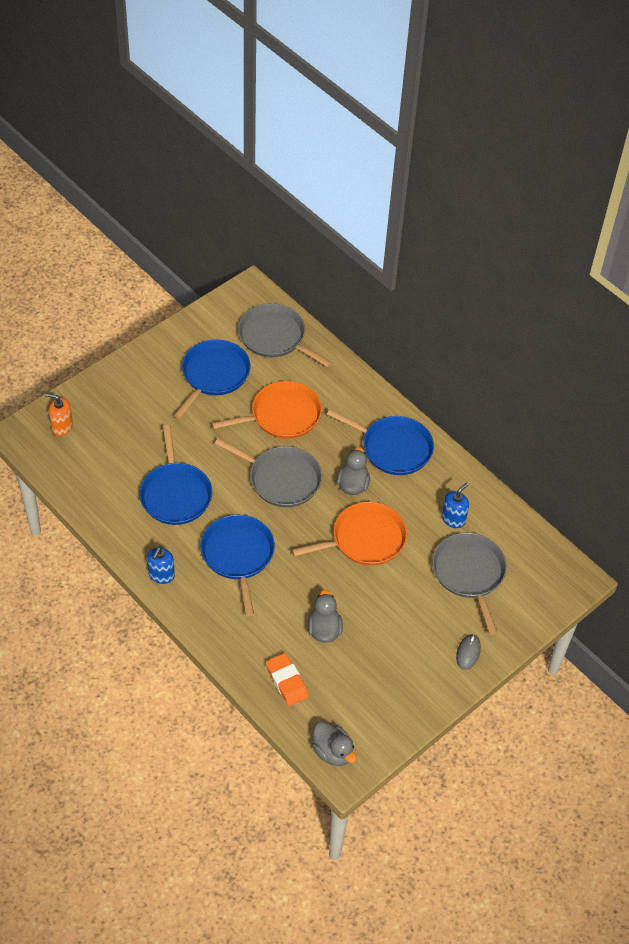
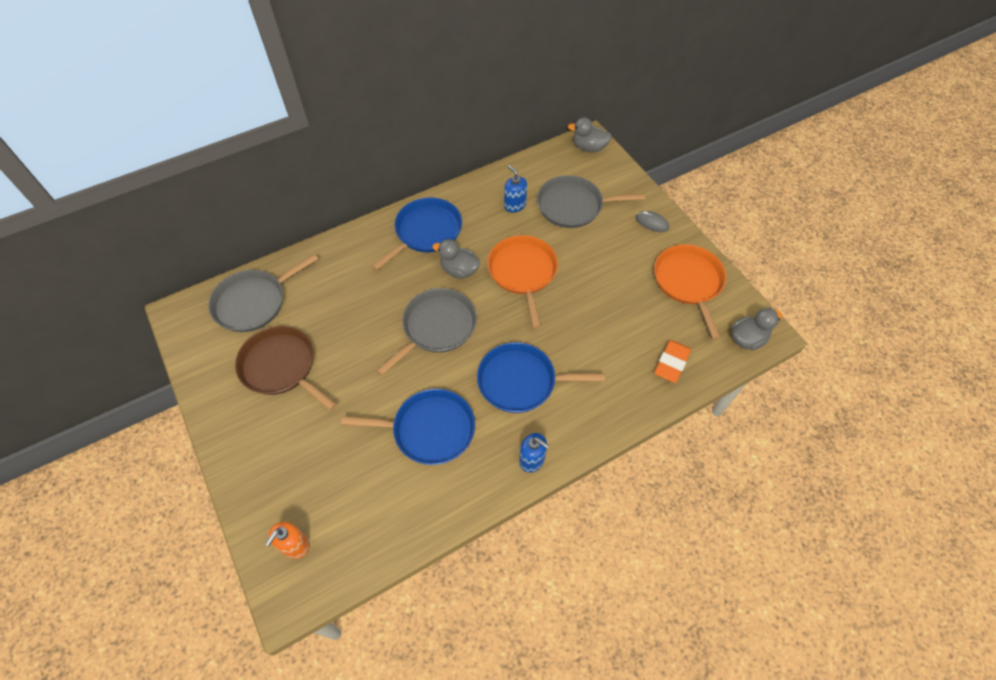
camera: 75 degrees left, 5 degrees up
(214, 375) = (281, 367): blue pan -> brown pan
(282, 415) = (357, 313): orange pan -> orange pan (688, 282)
(286, 681) = (671, 363): orange eraser -> orange eraser turned 45 degrees counterclockwise
(324, 630) = (617, 322): grey duck -> grey duck (589, 147)

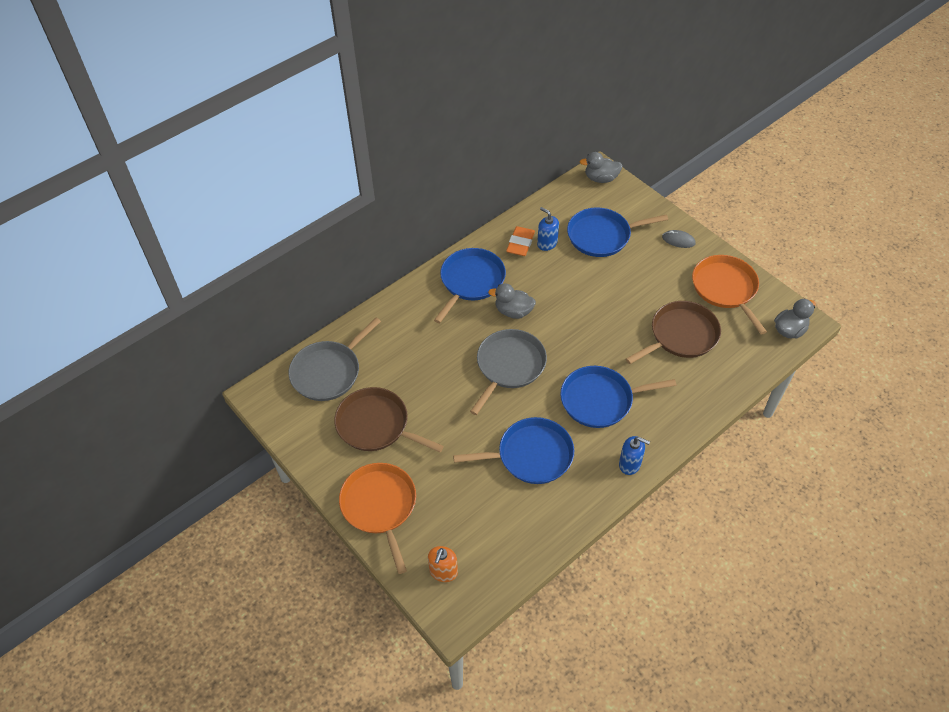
camera: 10 degrees left, 5 degrees down
(523, 272) = (573, 304): orange pan -> orange pan (380, 506)
(573, 206) = (602, 236): grey pan -> blue pan
(627, 325) = (681, 335): none -> brown pan
(671, 363) = (728, 362): orange eraser -> orange eraser (520, 244)

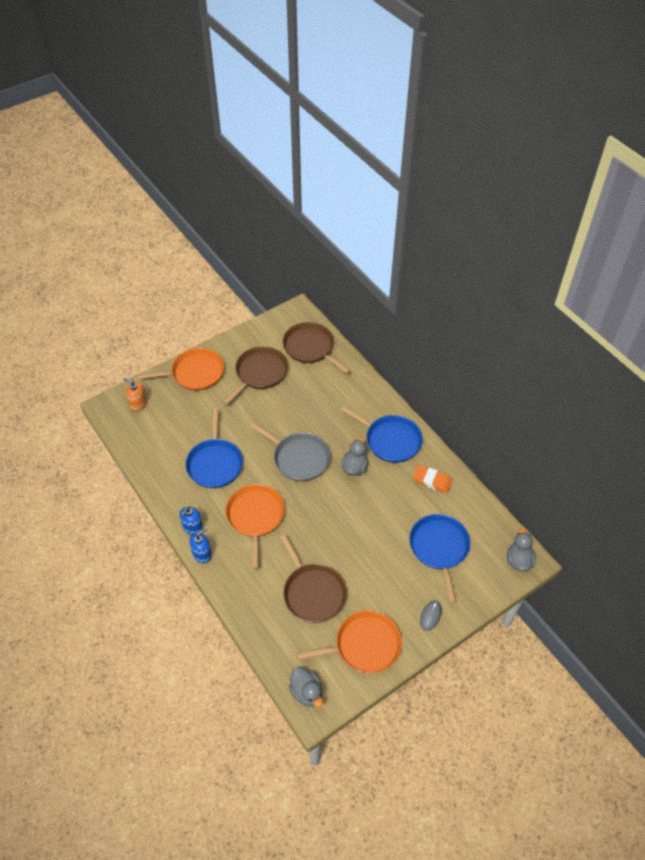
camera: 95 degrees right, 0 degrees up
(328, 372) = (310, 348): grey pan -> brown pan
(547, 243) = (431, 501): blue soap dispenser -> blue soap dispenser (202, 554)
(600, 400) = (255, 517): blue pan -> orange pan

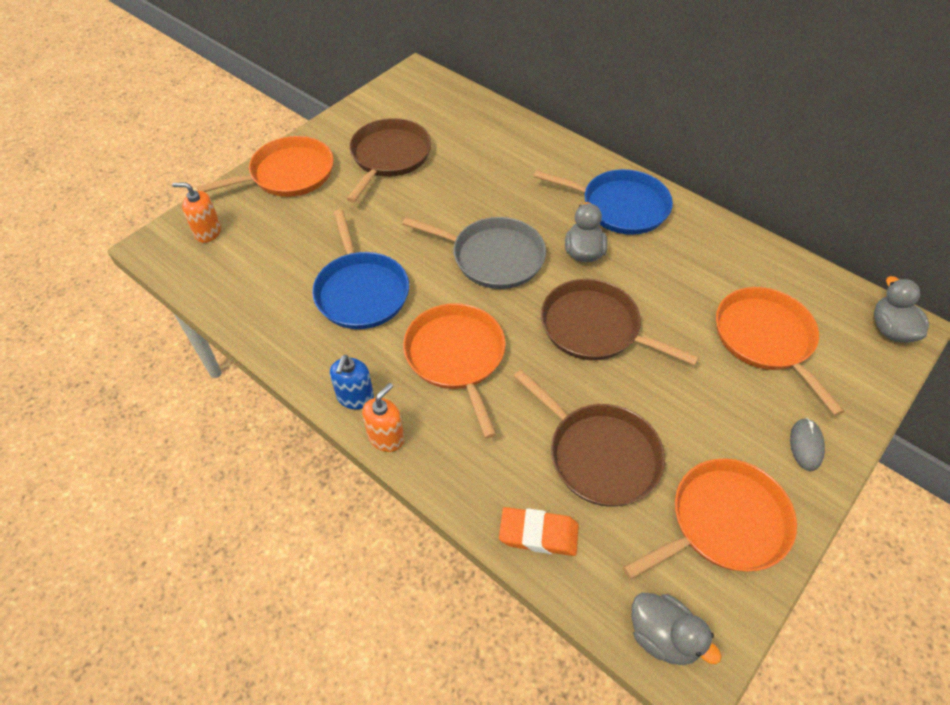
camera: 15 degrees left, 0 degrees up
(202, 554) = (386, 437): blue soap dispenser -> orange soap dispenser
(310, 348) = (452, 113): brown pan -> brown pan (595, 328)
(432, 481) = (706, 247): orange eraser -> orange eraser (538, 534)
(439, 548) = (766, 339): blue pan -> orange pan

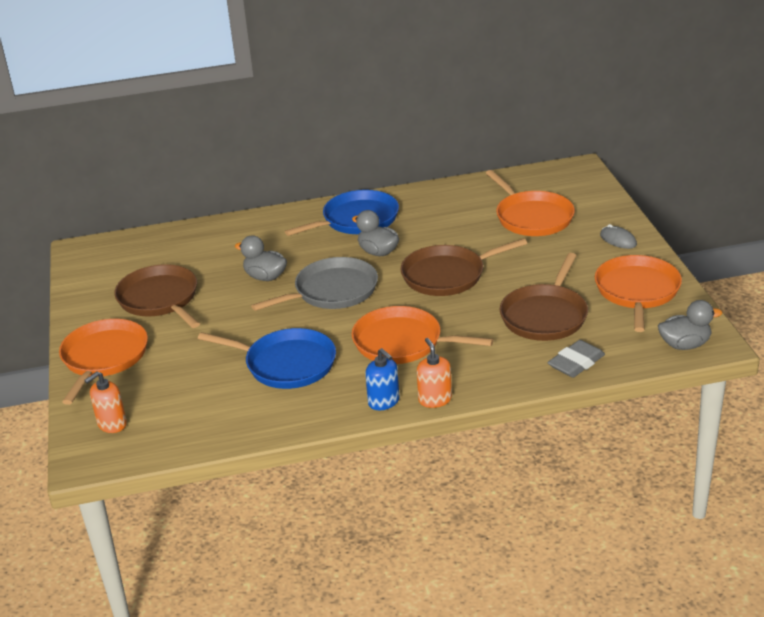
camera: 50 degrees left, 20 degrees down
(538, 534) = (576, 363): orange eraser -> grey eraser
(599, 454) = (545, 316): brown pan -> brown pan turned 120 degrees clockwise
(766, 339) = (532, 217): orange pan -> orange pan turned 135 degrees counterclockwise
(890, 329) = (574, 173): grey duck -> grey duck (265, 277)

